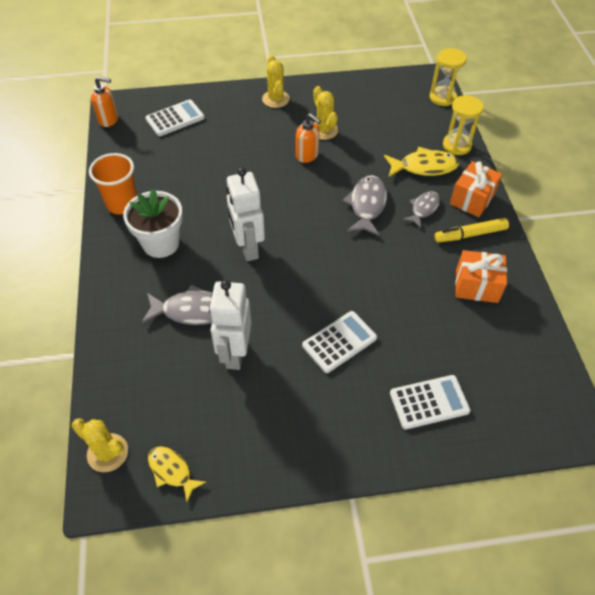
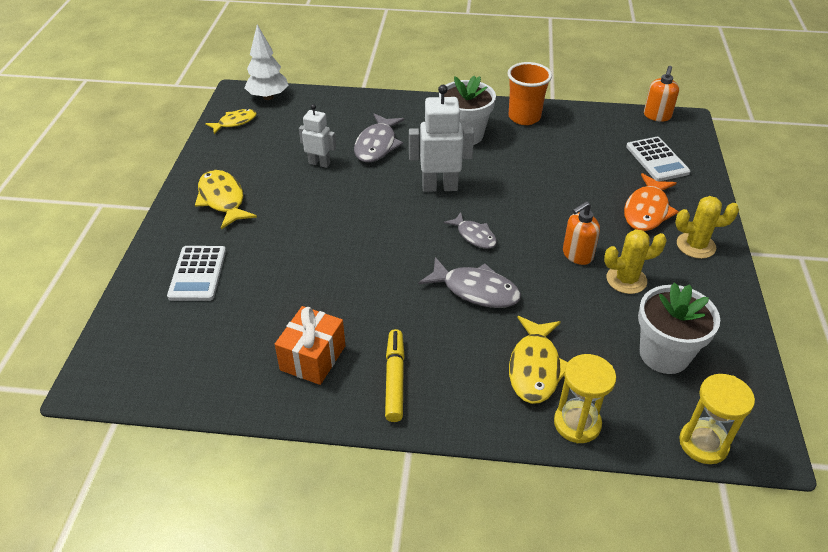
camera: 105 degrees right, 10 degrees down
(107, 453) = (268, 97): yellow cactus -> white tree
(235, 353) = (319, 163): white robot -> white robot, size x0.61
(243, 122) = (647, 210): none -> orange fish
(319, 424) = (222, 199): none -> yellow fish
(339, 342) = (297, 228): white calculator -> none
(384, 112) = (664, 354): none -> white flower pot
(423, 209) = (455, 344): grey fish -> grey fish (474, 236)
(472, 199) = (458, 403): orange gift -> none

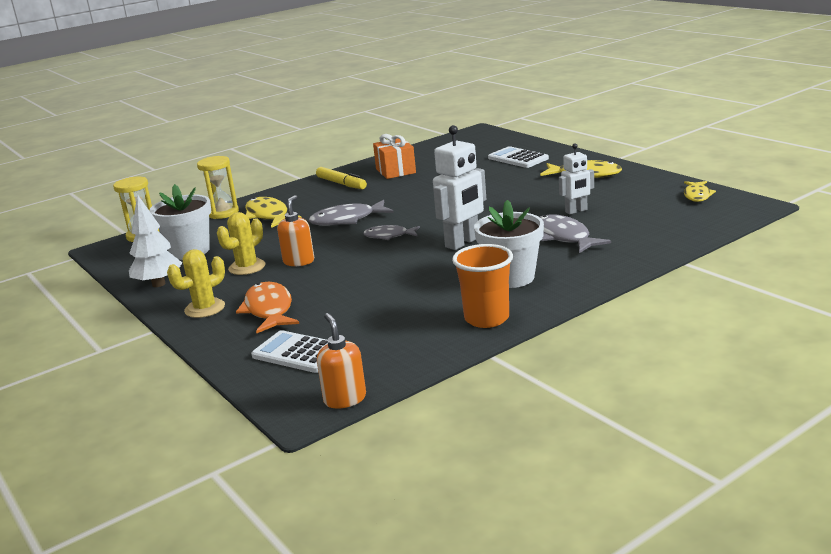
camera: 140 degrees right, 20 degrees down
(268, 97) = (727, 215): white tree -> white tree (159, 284)

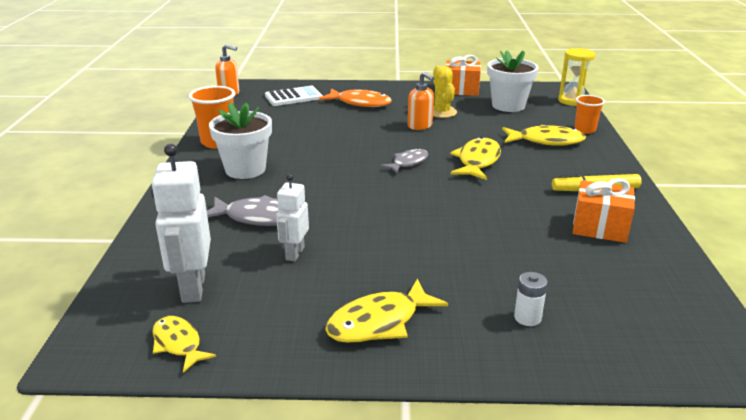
camera: 125 degrees right, 5 degrees up
(159, 284) = (461, 90): white tree -> orange gift
(205, 308) = (397, 92): yellow cactus -> none
(223, 213) = (585, 130): yellow hourglass -> orange cup
(347, 220) = (477, 161): grey fish -> yellow fish
(462, 243) = (337, 179): white robot -> white robot (193, 288)
(518, 158) = (527, 318): white calculator -> white battery

